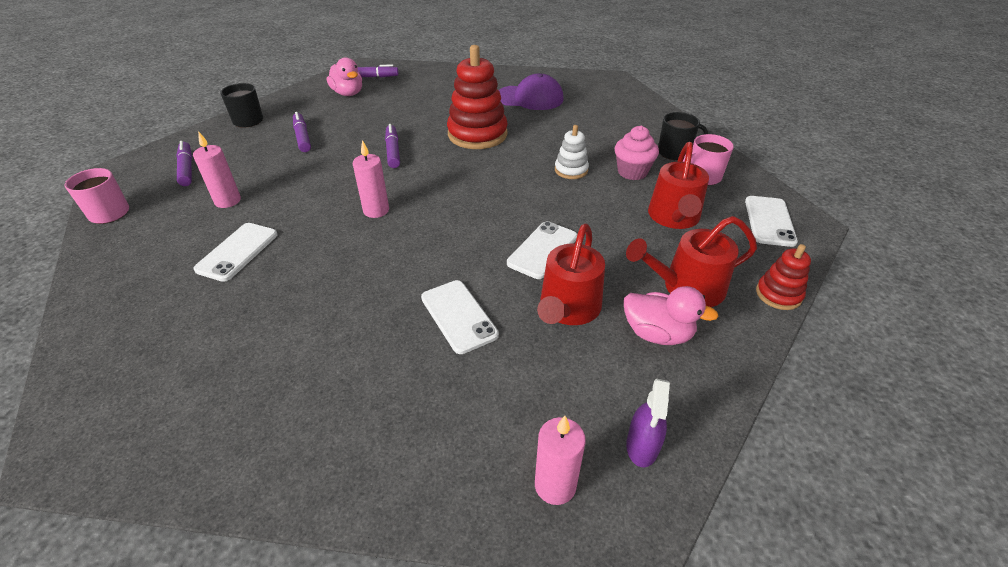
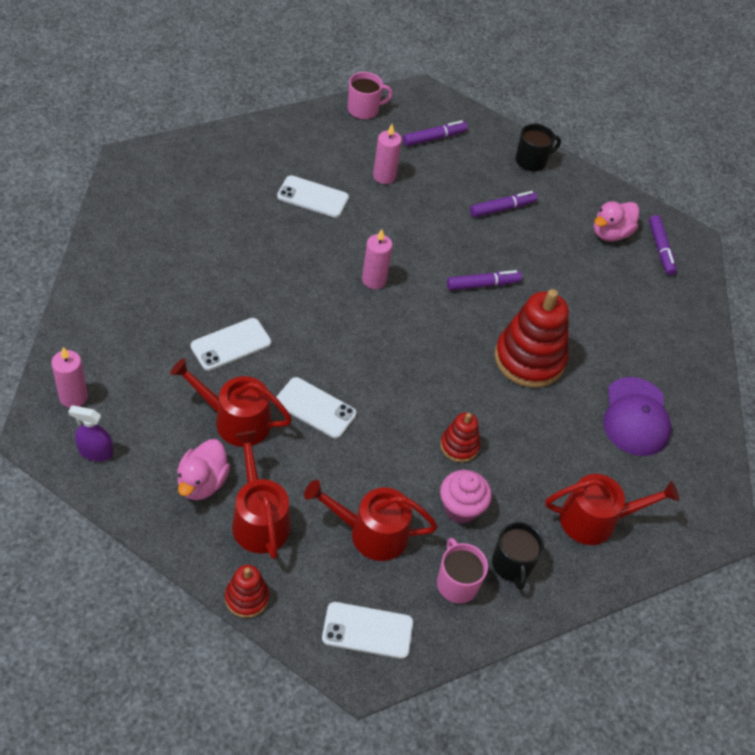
camera: 80 degrees right, 10 degrees up
(571, 170) = (459, 446): white stacking toy -> red stacking toy
(623, 118) = (595, 520): none -> red watering can

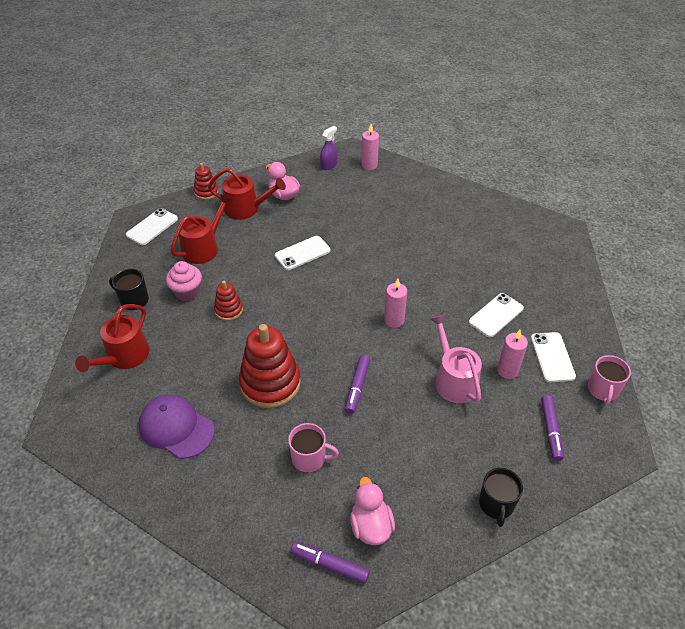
camera: 125 degrees right, 5 degrees down
(231, 344) = (373, 232): white phone -> white phone (552, 357)
(236, 421) = (315, 218): red watering can -> none
(423, 213) = (454, 380): none -> pink watering can
(456, 583) = (145, 271): pink mug -> pink mug (309, 458)
(502, 208) = (438, 444): purple marker -> none

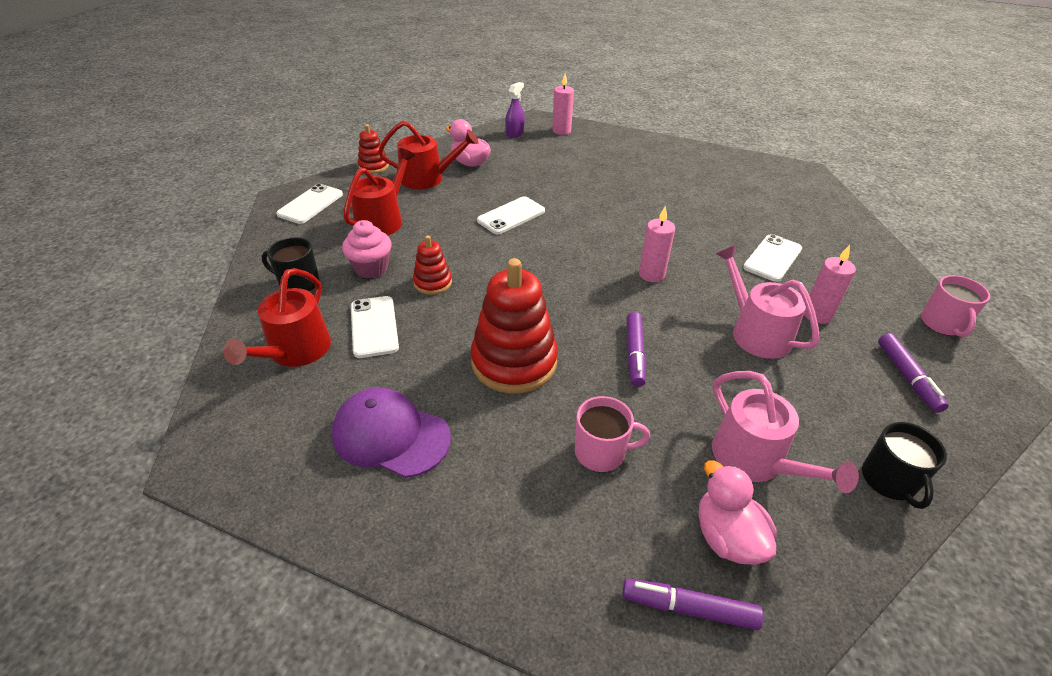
camera: 10 degrees left, 5 degrees down
(410, 477) = (754, 460): none -> pink watering can
(552, 357) = (862, 295): white phone -> white phone (374, 327)

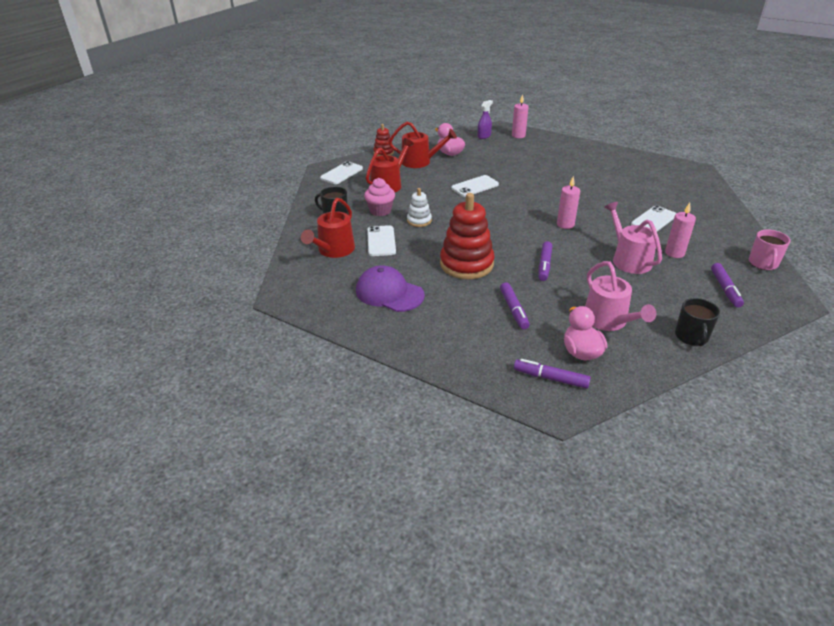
camera: 10 degrees right, 5 degrees down
(432, 283) = (419, 221): red stacking toy -> white stacking toy
(601, 452) = (513, 310): pink mug -> purple marker

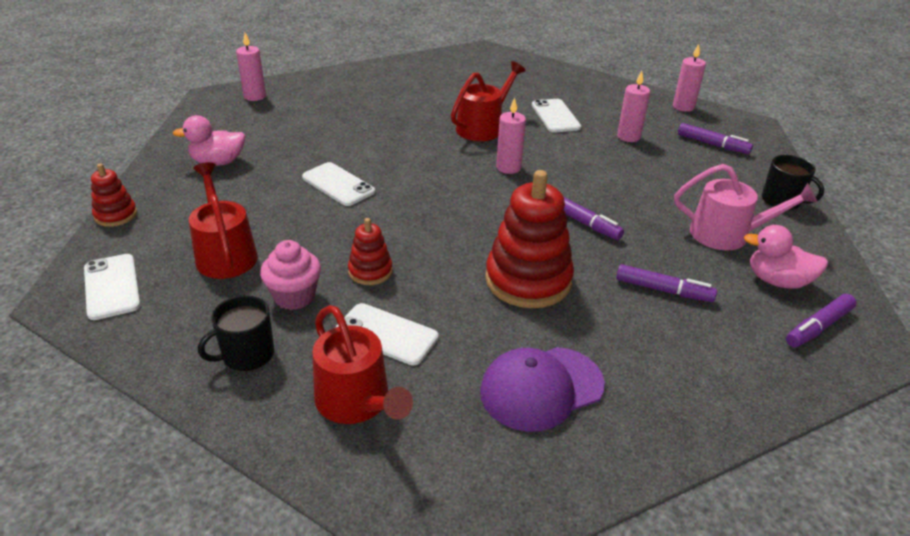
camera: 60 degrees left, 0 degrees up
(419, 162) = (200, 196): red watering can -> red watering can (483, 127)
(419, 221) = (370, 271): white stacking toy -> red stacking toy
(475, 186) = (338, 184): white phone -> white phone turned 45 degrees counterclockwise
(484, 136) = (214, 117): purple spray bottle -> none
(629, 259) = (618, 166): pink watering can -> none
(763, 263) = (683, 107): pink mug -> pink candle

